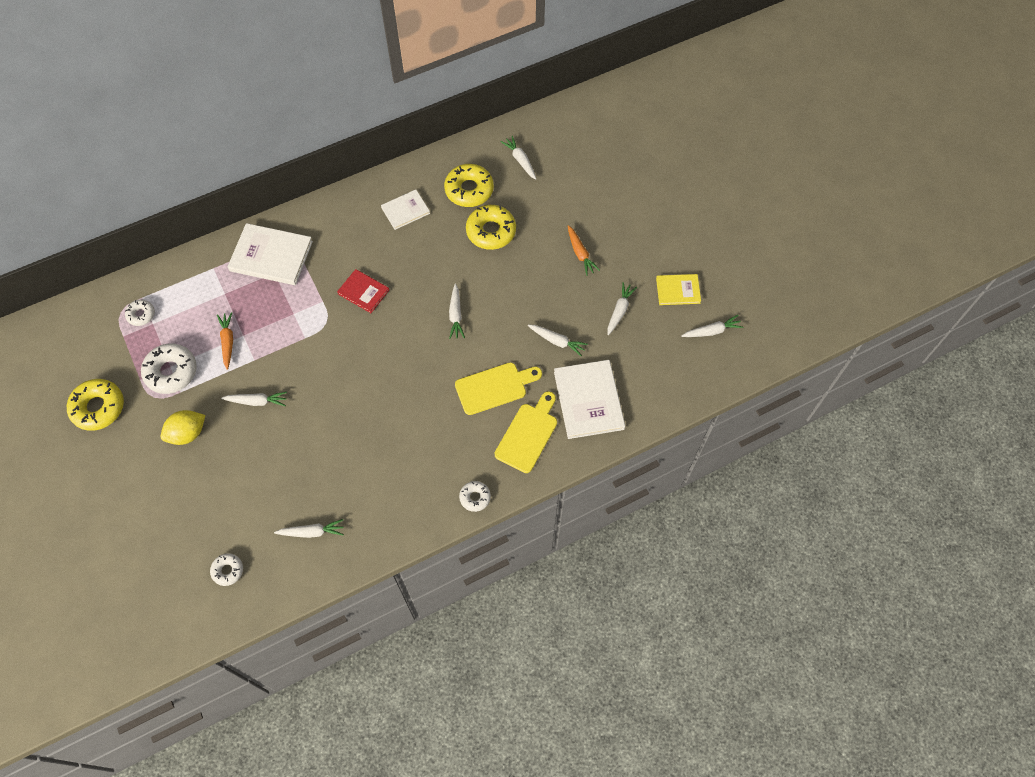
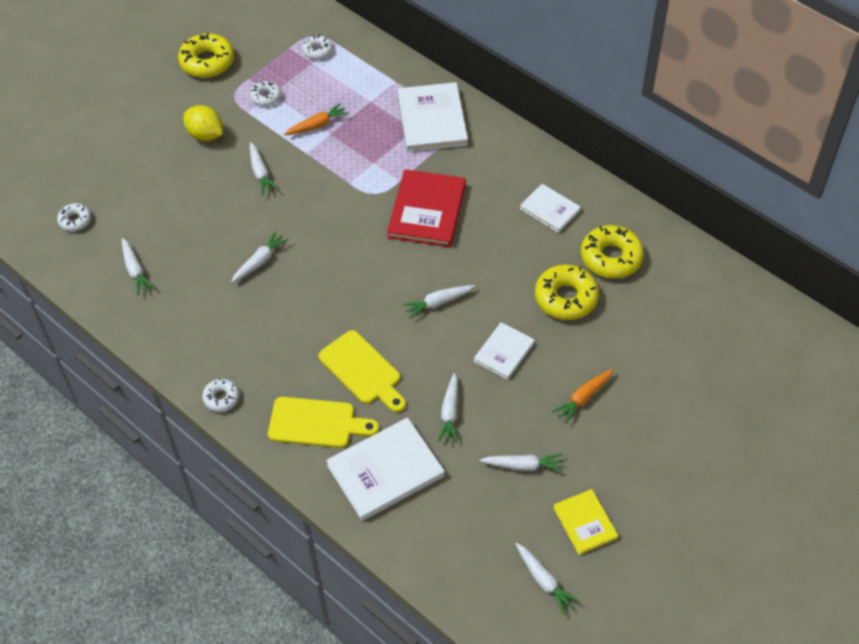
camera: 70 degrees right, 10 degrees down
(171, 372) = (266, 97): white donut -> white donut, size x0.55
(363, 292) = (427, 211): red book -> red book, size x1.71
(520, 160) = (682, 293): white carrot -> white carrot (260, 261)
(520, 288) = (504, 352): none -> white book

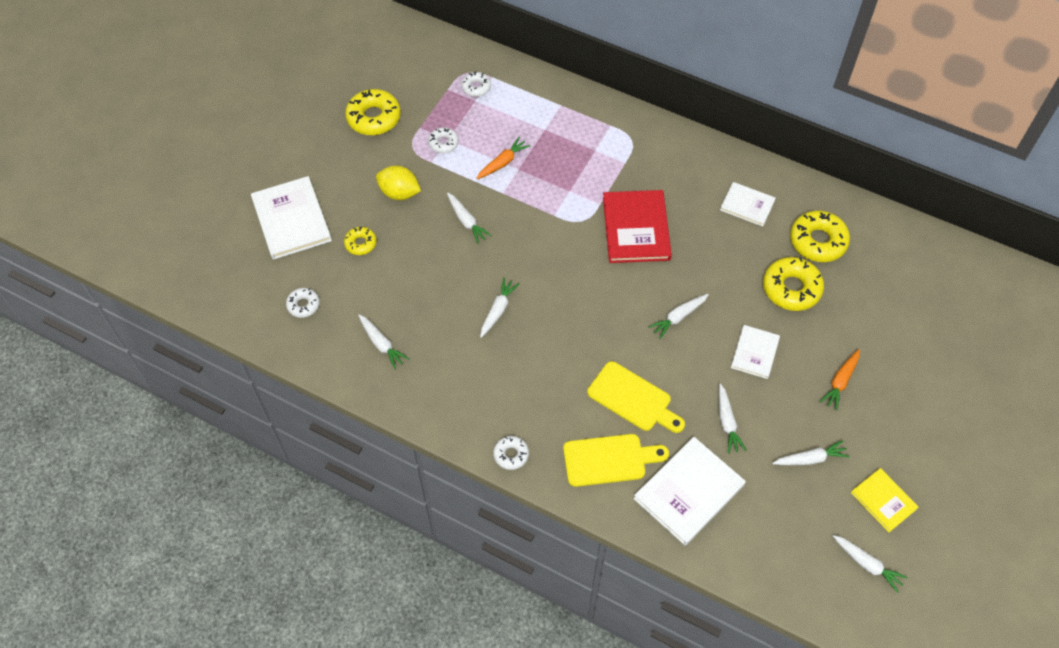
camera: 15 degrees left, 5 degrees up
(150, 174) = (360, 243): none -> yellow donut
(432, 120) = (608, 137): white book -> white book (291, 220)

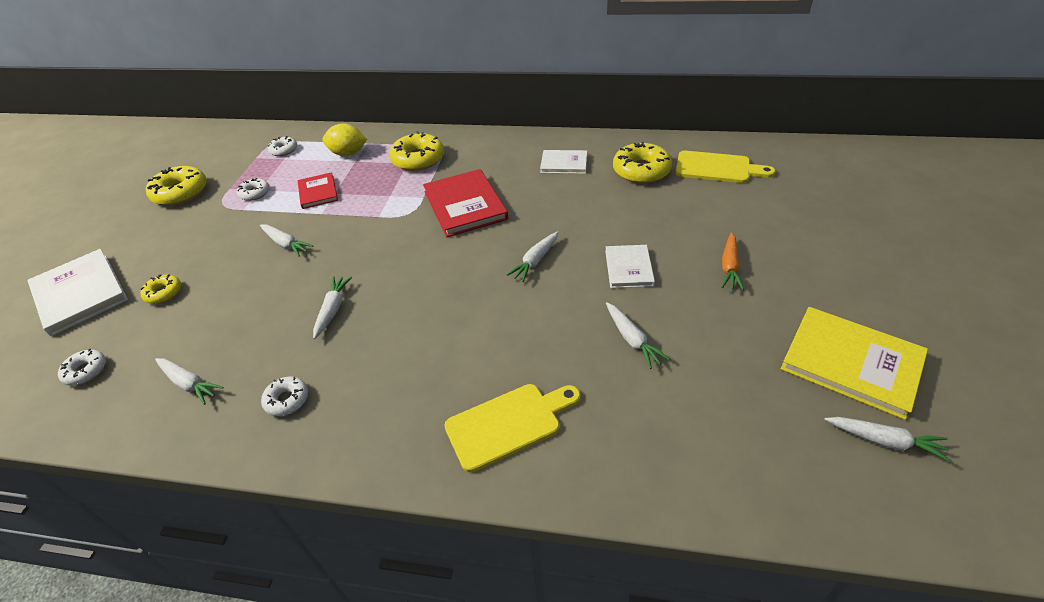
camera: 15 degrees left, 15 degrees down
(399, 193) = (209, 240): yellow lemon -> yellow lemon (348, 153)
(503, 163) = (318, 192): orange carrot -> red book
(511, 454) = (377, 459): white donut -> white donut (287, 400)
(633, 398) = (514, 348): yellow cutting board -> yellow cutting board (717, 168)
(689, 492) = (623, 429): white book -> none
(791, 288) = (636, 209): yellow donut -> yellow donut (418, 159)
(810, 459) = (743, 346): white carrot -> none
(883, 500) = (851, 363): yellow book -> yellow book, size x1.71

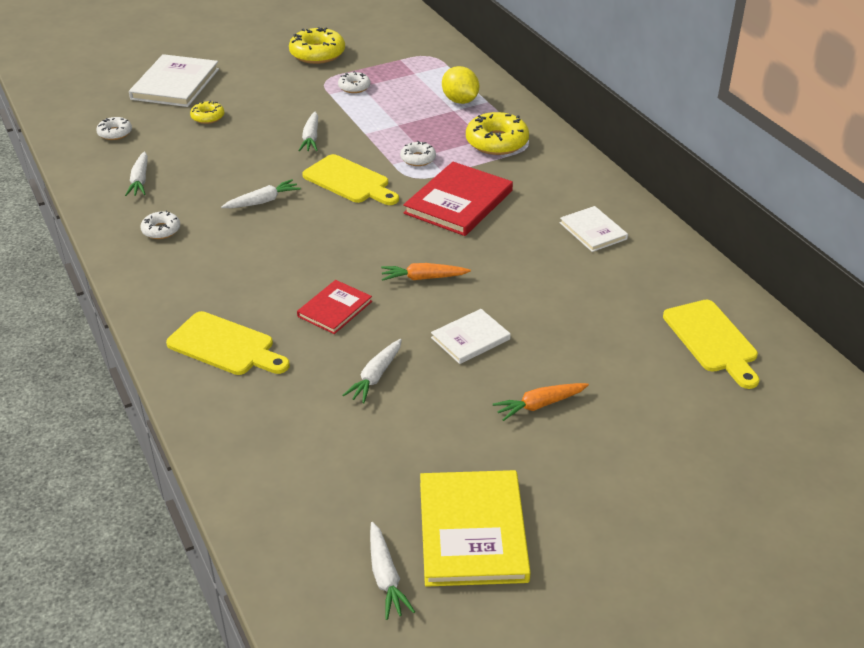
camera: 50 degrees right, 5 degrees down
(284, 150) = (425, 66): white donut -> white donut (418, 159)
(318, 192) = (389, 116): red book -> red book (334, 309)
(370, 247) = (349, 181): none -> yellow cutting board
(535, 261) = (423, 278): white carrot -> orange carrot
(641, 170) = (641, 287): yellow donut -> none

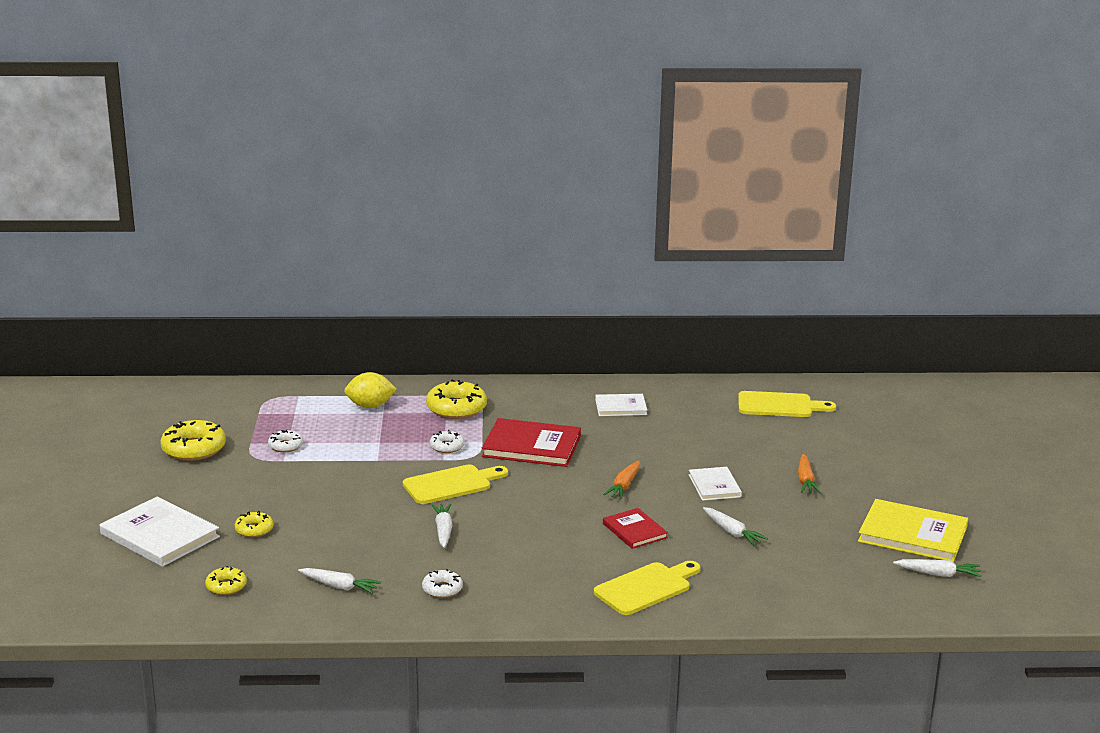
camera: 65 degrees left, 15 degrees down
(115, 133) = (226, 586): white donut -> yellow donut
(311, 138) = (356, 486): white carrot -> none
(458, 202) = (531, 446): red book -> red book turned 45 degrees counterclockwise

